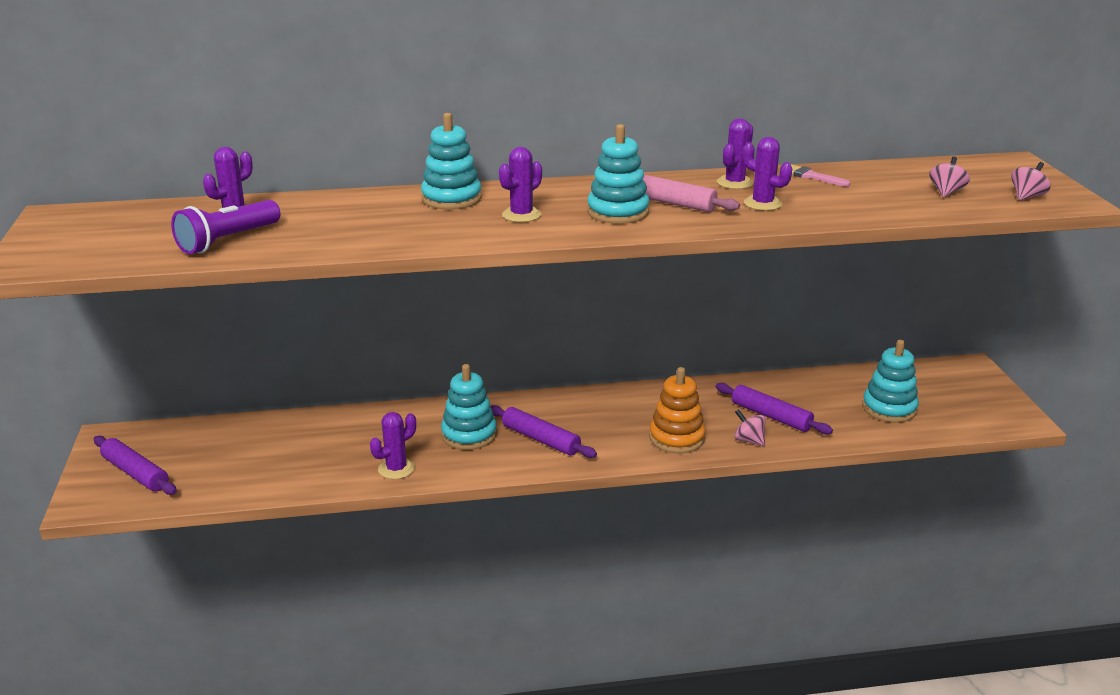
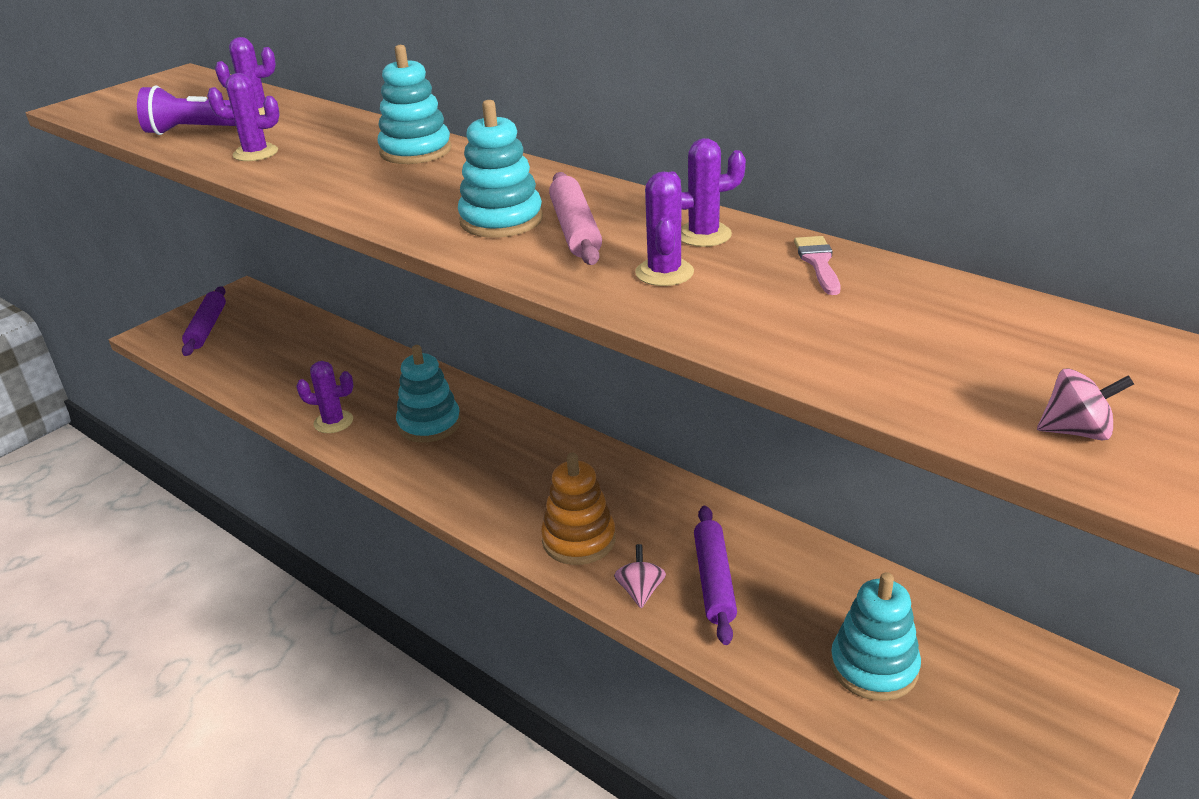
camera: 50 degrees right, 5 degrees up
(521, 215) = (420, 189): purple cactus -> purple cactus (255, 153)
(540, 439) = (470, 463): purple rolling pin -> none
(946, 192) = (953, 363): pink spinning top -> none

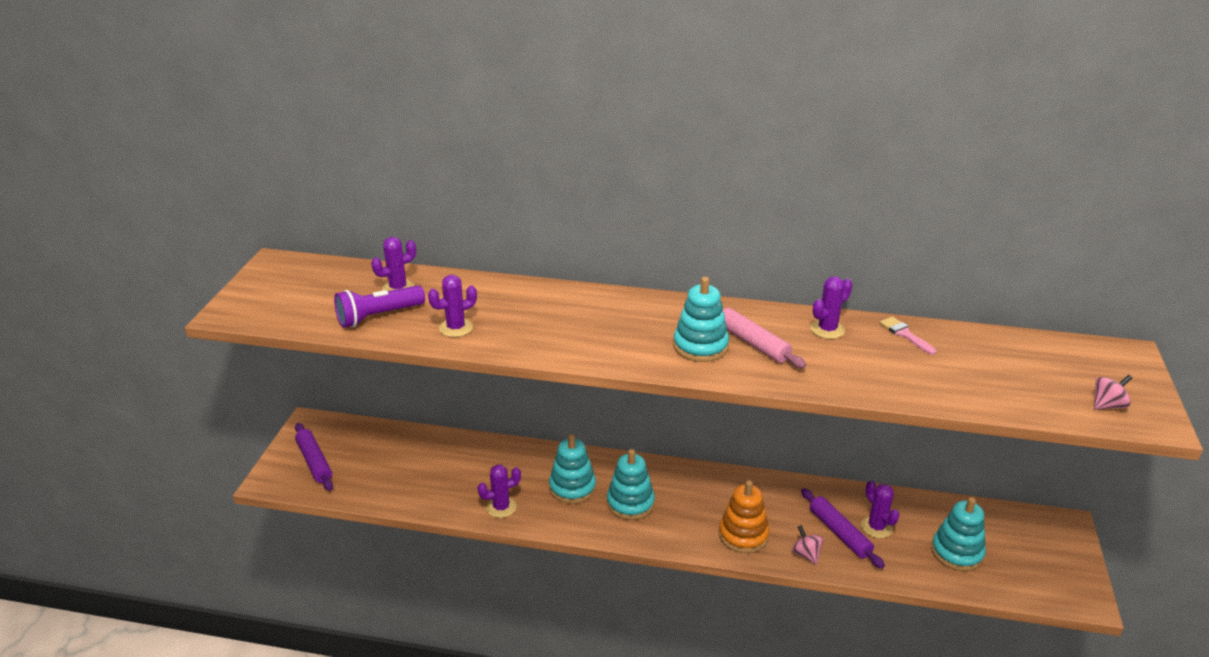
camera: 30 degrees left, 0 degrees up
(415, 151) = (572, 302): turquoise stacking toy -> turquoise stacking toy (630, 503)
(664, 273) = (836, 362): purple cactus -> purple cactus (876, 527)

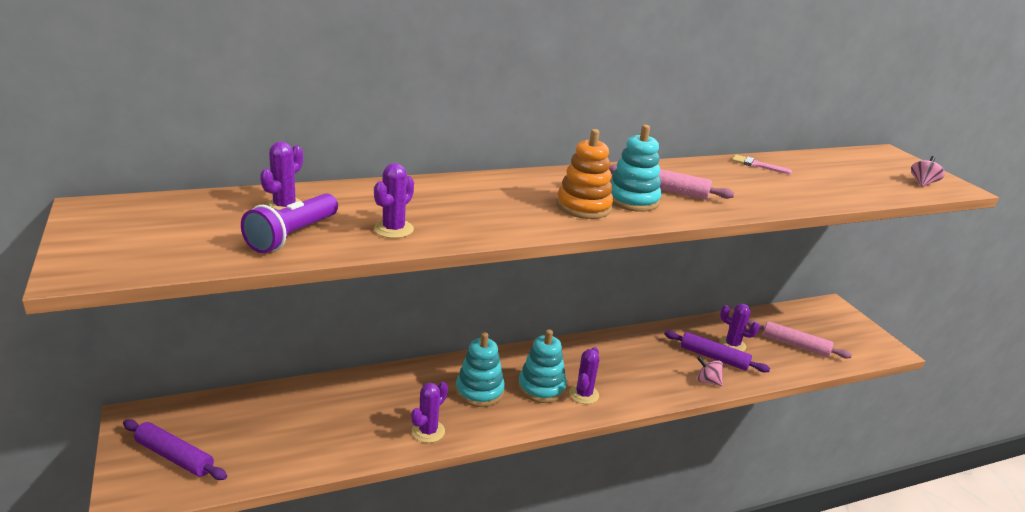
camera: 35 degrees left, 5 degrees down
(743, 535) = (651, 383): orange stacking toy -> orange stacking toy (583, 207)
(827, 329) = (704, 171): purple cactus -> purple cactus (583, 394)
(957, 552) = (795, 345): turquoise stacking toy -> pink rolling pin

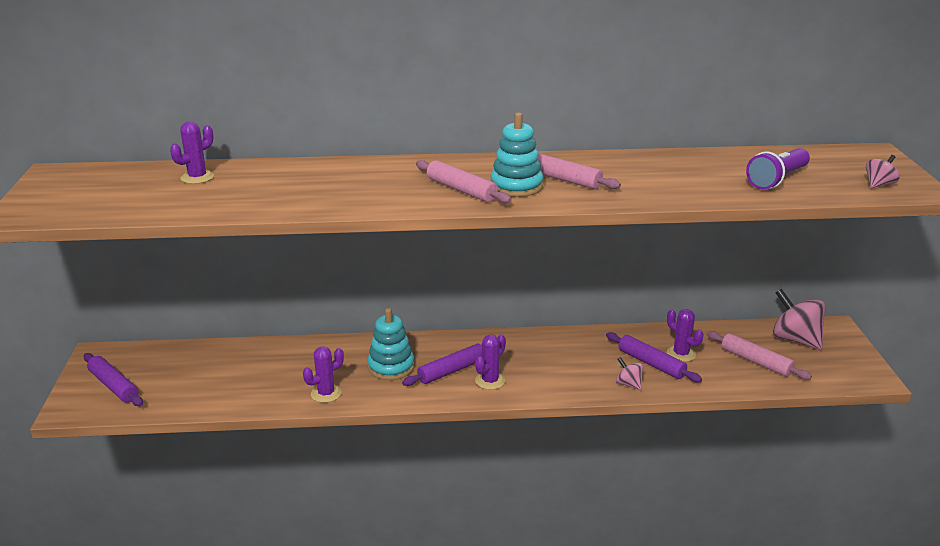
camera: 20 degrees right, 0 degrees up
(292, 236) = (186, 200): purple flashlight -> purple flashlight (777, 180)
(393, 229) = (272, 199): purple cactus -> none
(541, 387) = (452, 370): turquoise stacking toy -> purple rolling pin
(583, 207) = (461, 190): orange stacking toy -> pink rolling pin
(756, 165) = (690, 159): pink brush -> none
(811, 320) = (795, 339): none -> pink spinning top

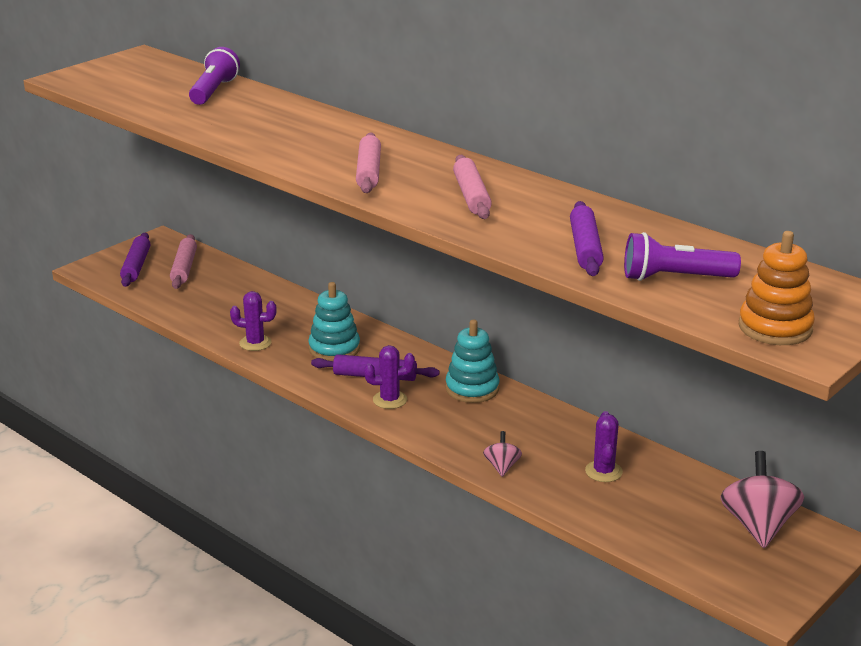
camera: 45 degrees right, 0 degrees up
(197, 177) = (214, 91): purple cactus -> purple flashlight
(516, 186) = (418, 186): turquoise stacking toy -> turquoise stacking toy (472, 389)
(651, 363) = (557, 463): purple rolling pin -> purple rolling pin (585, 248)
(756, 361) = (668, 519): pink rolling pin -> pink rolling pin (184, 268)
(879, 185) = (775, 328): pink spinning top -> orange stacking toy

